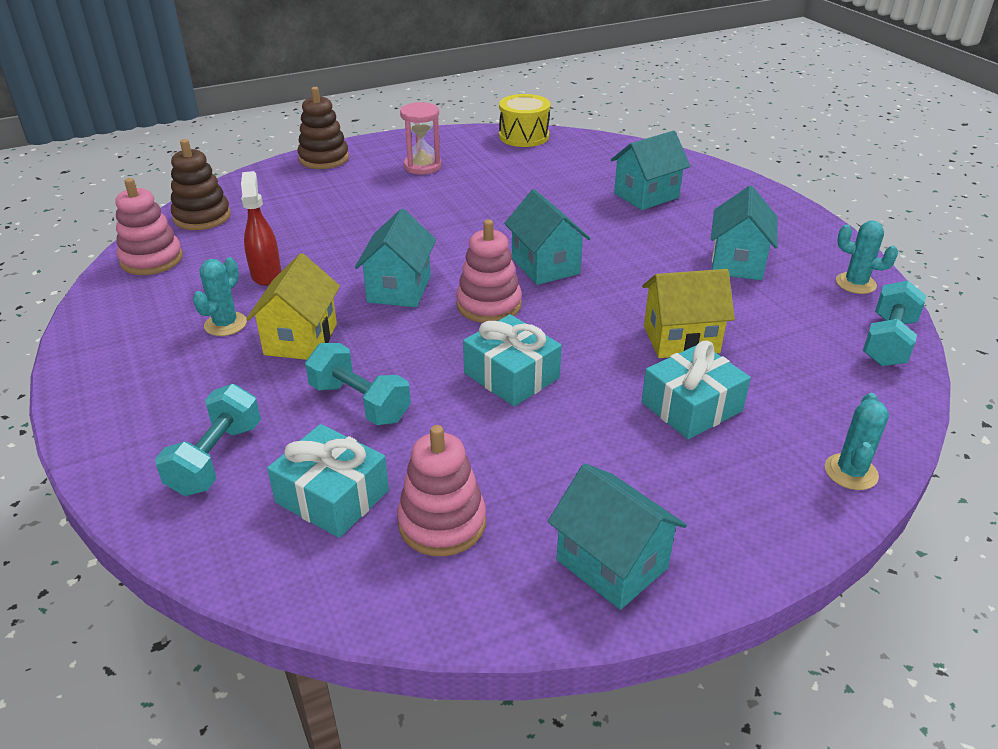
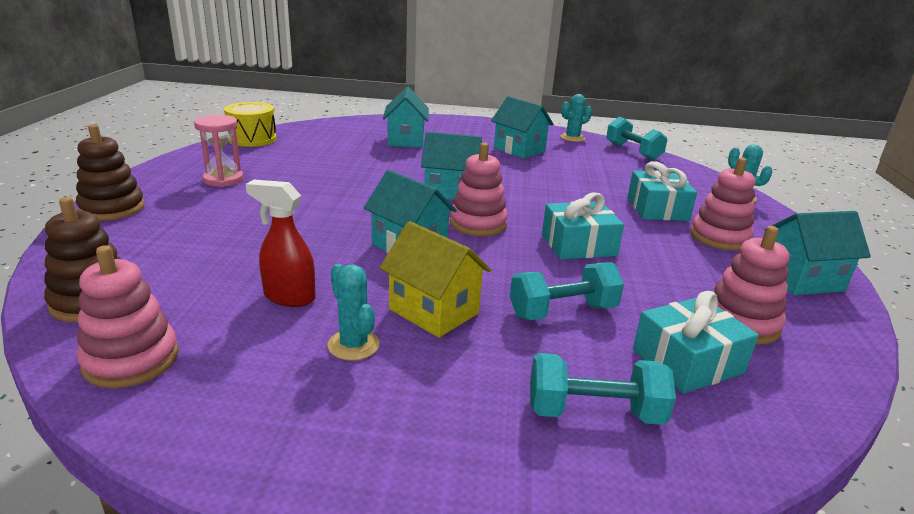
camera: 60 degrees left, 10 degrees down
(216, 458) = (594, 412): turquoise dumbbell -> turquoise dumbbell turned 45 degrees counterclockwise
(664, 474) = (719, 237): none -> pink stacking toy
(681, 339) = (585, 188): yellow house -> none

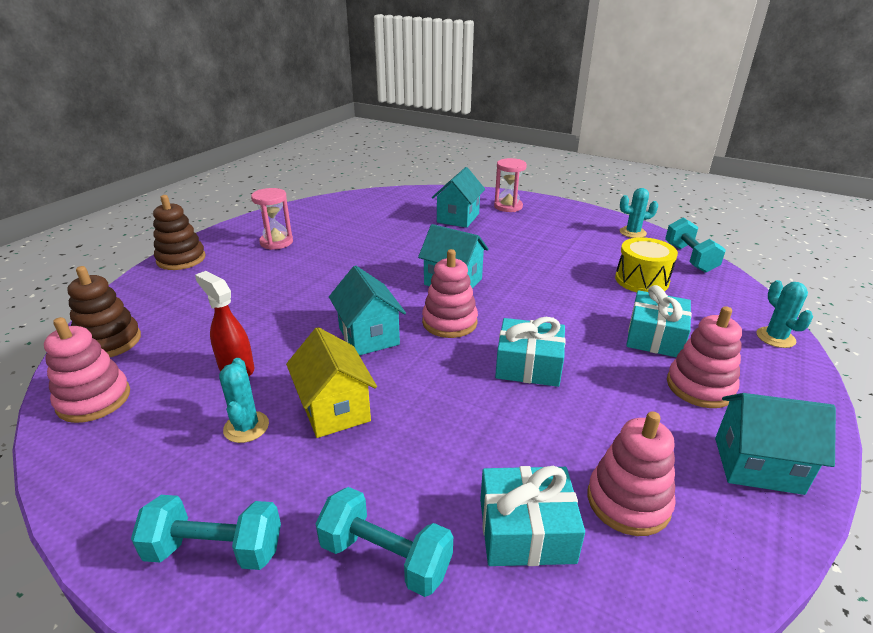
camera: 25 degrees right, 5 degrees up
(252, 139) = (329, 203): yellow drum -> yellow drum (641, 280)
(445, 127) = (508, 206): none -> pink hourglass
(519, 150) = (561, 241): turquoise house -> none
(562, 311) = (448, 438): turquoise dumbbell -> turquoise dumbbell (215, 550)

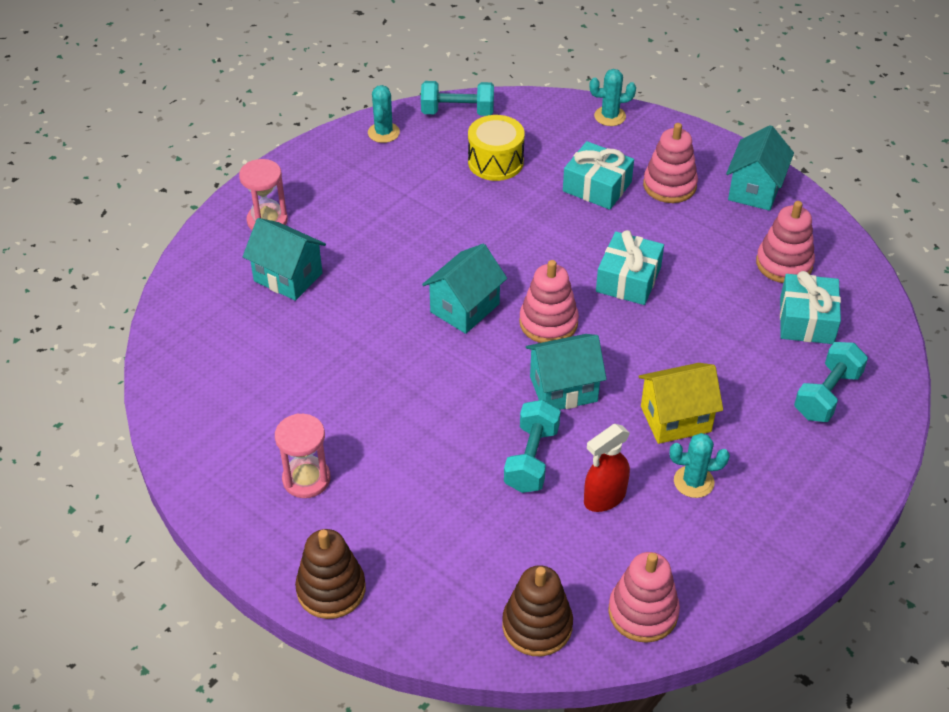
camera: 80 degrees left, 15 degrees up
(215, 550) = (820, 489): turquoise dumbbell -> turquoise dumbbell (531, 459)

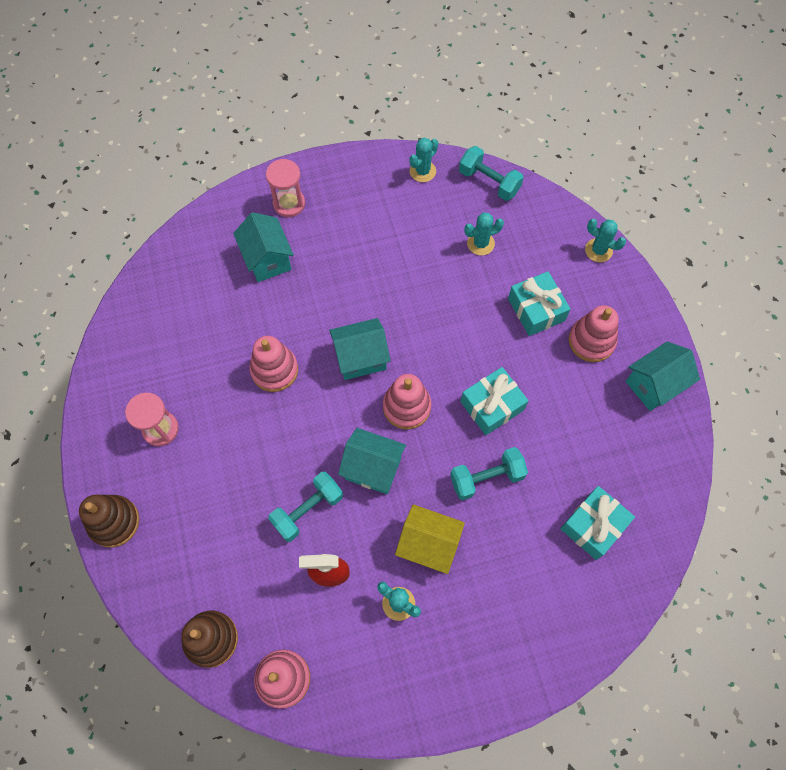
camera: 35 degrees right, 20 degrees up
(495, 162) = (480, 243): yellow drum -> turquoise cactus
(784, 264) = (619, 465): pink stacking toy -> pink stacking toy (274, 370)
(827, 395) = (553, 599): turquoise dumbbell -> turquoise dumbbell (486, 478)

